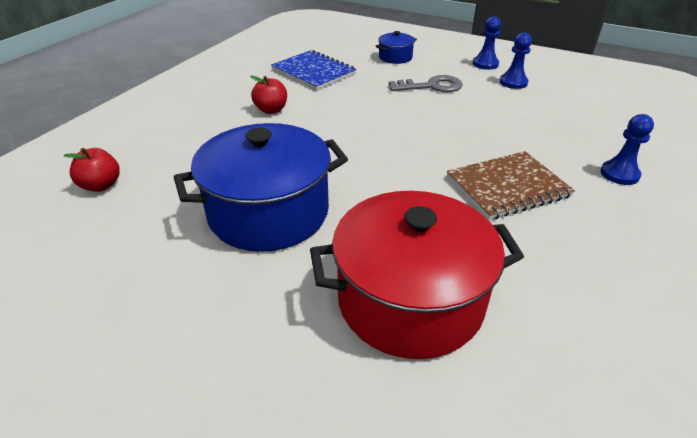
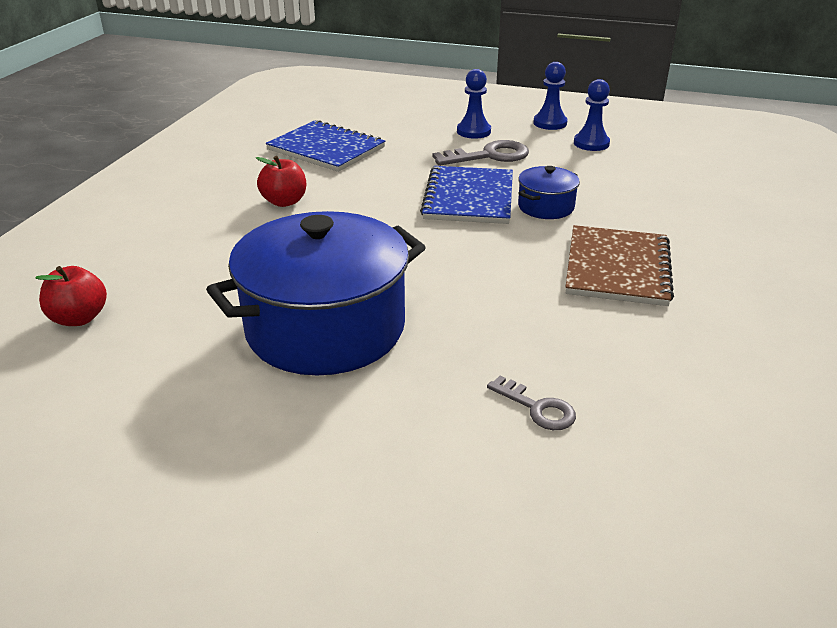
camera: 10 degrees left, 5 degrees down
(395, 57) = (430, 122): blue pot -> blue pot (546, 207)
(407, 118) = (469, 198): none -> blue notebook
(410, 300) = (537, 408): red pot -> grey key
(507, 187) = (617, 268): brown notebook -> brown notebook turned 45 degrees counterclockwise
(619, 174) = (745, 241): blue pawn -> blue pawn (473, 131)

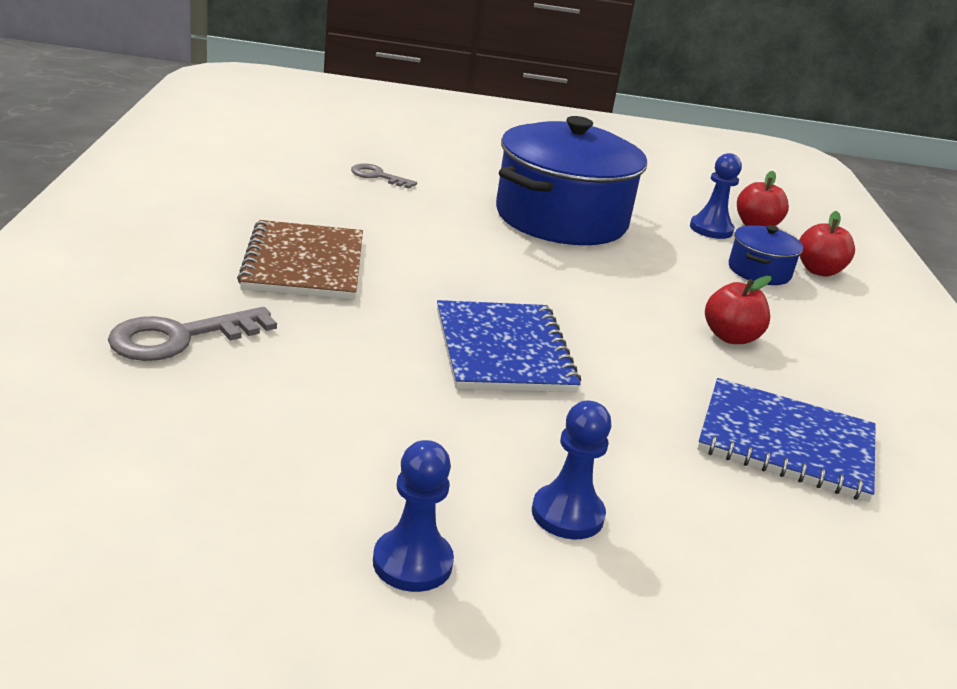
camera: 160 degrees right, 5 degrees down
(103, 257) = (818, 271): none -> red apple
(488, 156) = (509, 440): grey key -> grey key (181, 337)
(546, 207) = (393, 338): blue pot -> blue pot (759, 271)
(591, 143) = (318, 490): blue pawn -> blue pawn (711, 229)

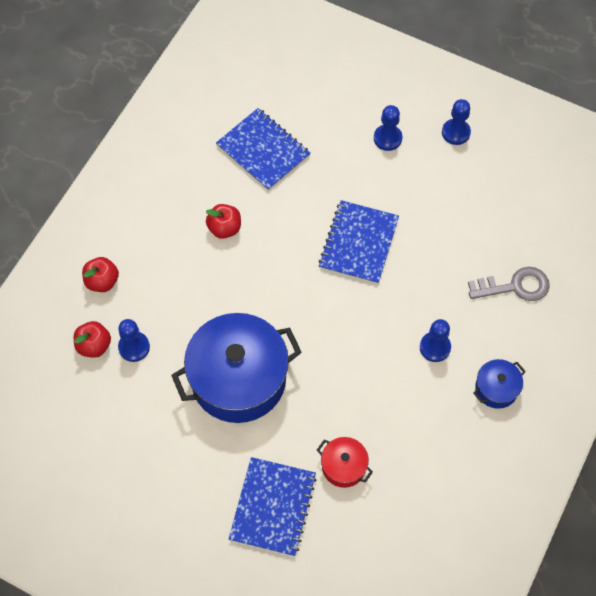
camera: 150 degrees left, 35 degrees up
(304, 264) = (435, 347): brown notebook -> blue pawn
(378, 176) = (343, 466): grey key -> red pot
(441, 153) = (273, 507): none -> blue notebook
(759, 271) = (146, 288): blue pot -> blue pot (496, 389)

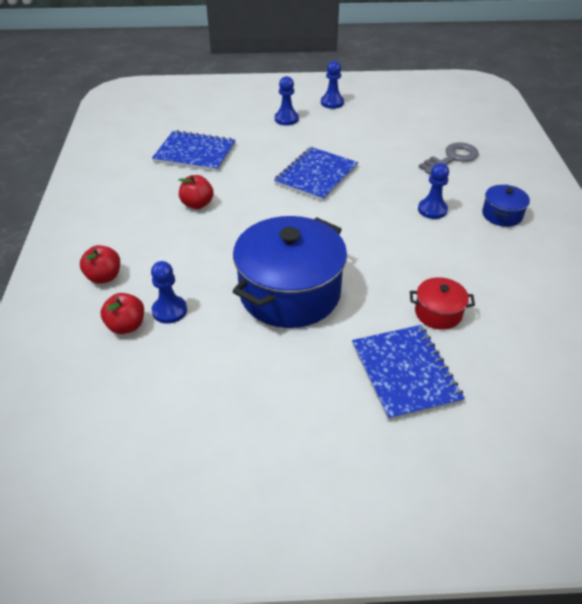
camera: 30 degrees left, 20 degrees down
(358, 243) = (316, 175): blue notebook -> blue notebook turned 45 degrees clockwise

